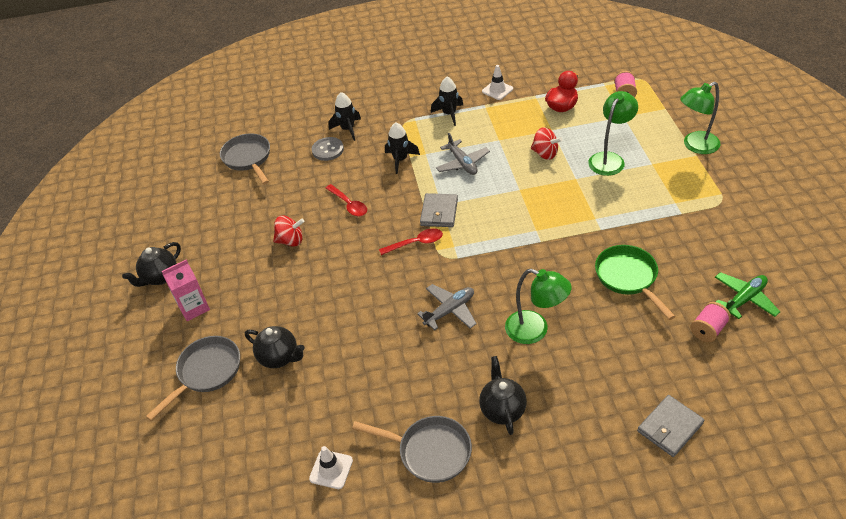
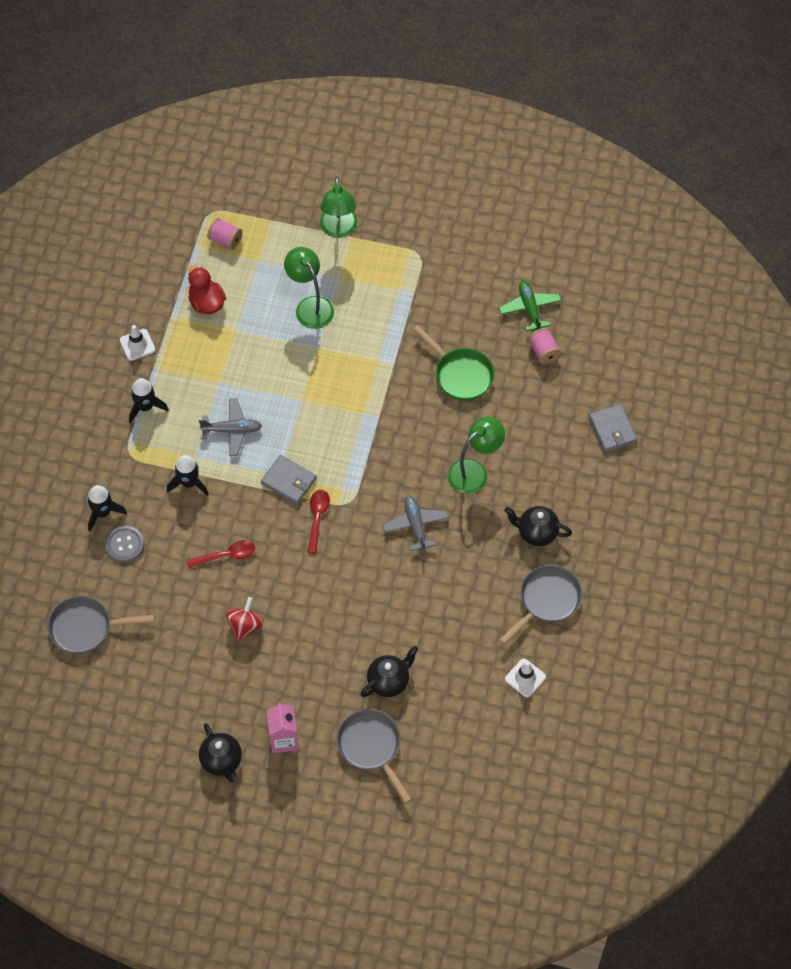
camera: 70 degrees left, 15 degrees up
(545, 153) = (266, 354): red spinning top -> none
(628, 278) = (460, 374): green pan -> green pan turned 135 degrees counterclockwise

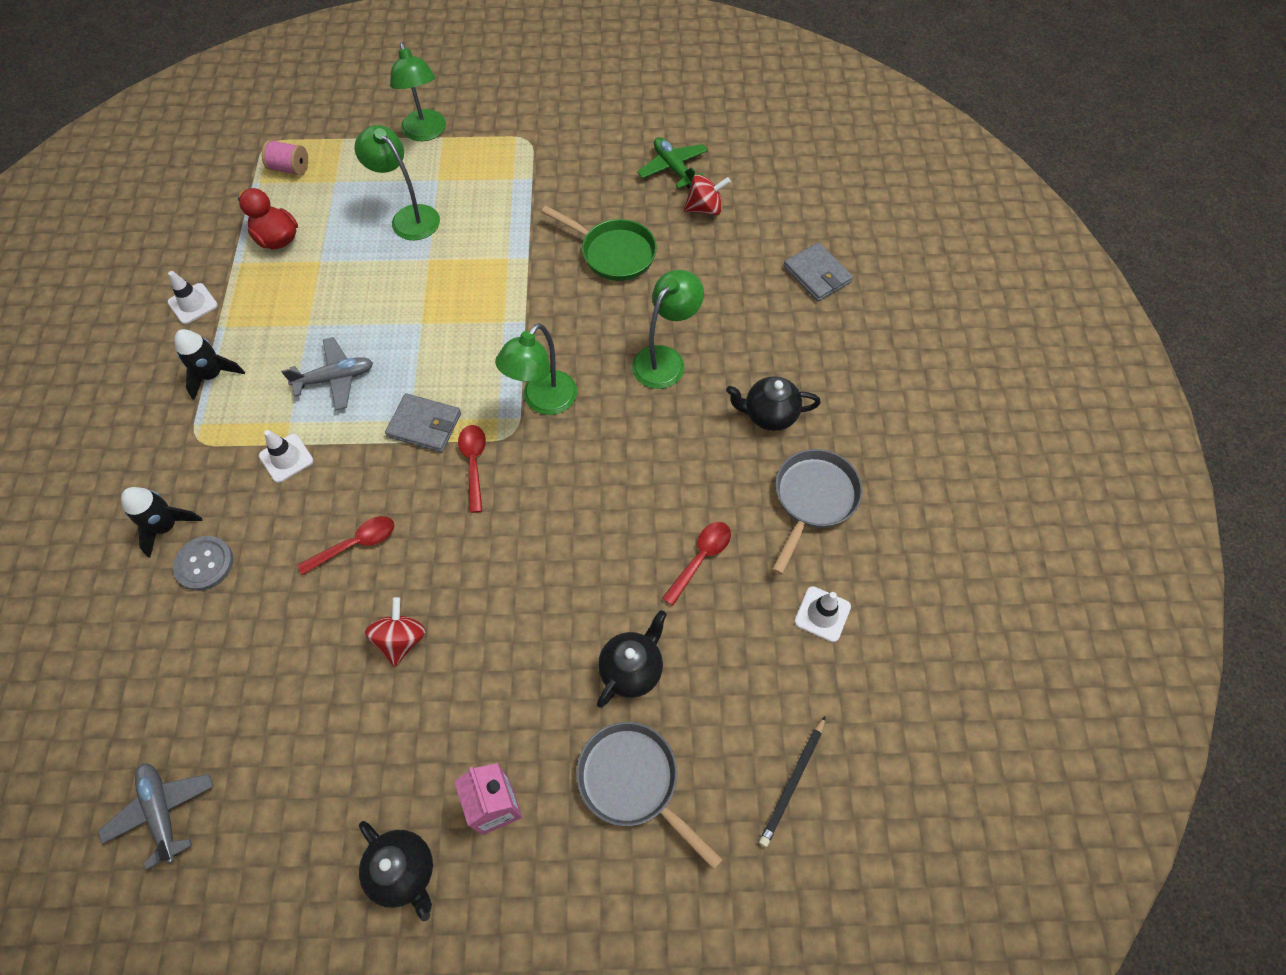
camera: 15 degrees left, 0 degrees up
(86, 628) = (156, 704): grey pan -> none
(189, 483) = (286, 458): black rocket -> white traffic cone
(377, 483) = (543, 401): none -> green lamp
(416, 525) = (609, 443): grey plane -> grey plane (162, 812)
(455, 622) = (700, 558): none -> red spoon
(470, 773) = (792, 782): none -> black pencil
(544, 352) = (705, 208): pink spool -> red spinning top

